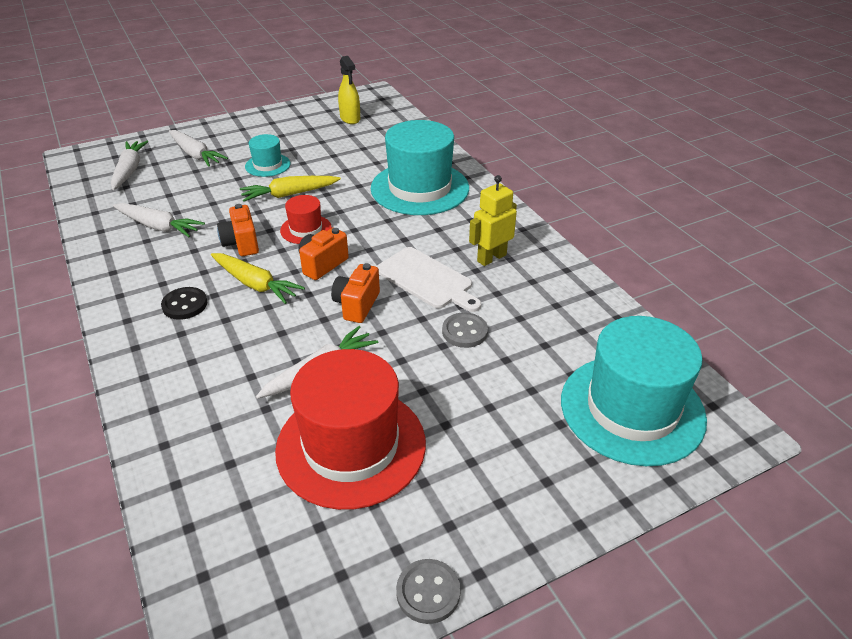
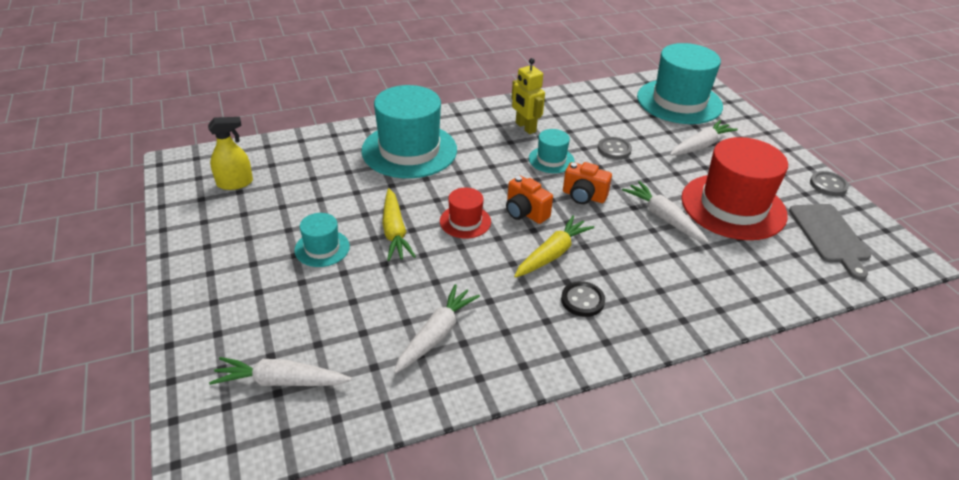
camera: 85 degrees left, 0 degrees up
(195, 154) = (264, 314): white carrot -> white carrot (700, 146)
(241, 244) = (483, 265): orange camera -> none
(286, 560) = (829, 236): none -> grey cutting board
(426, 279) = (551, 160): white cutting board -> turquoise hat

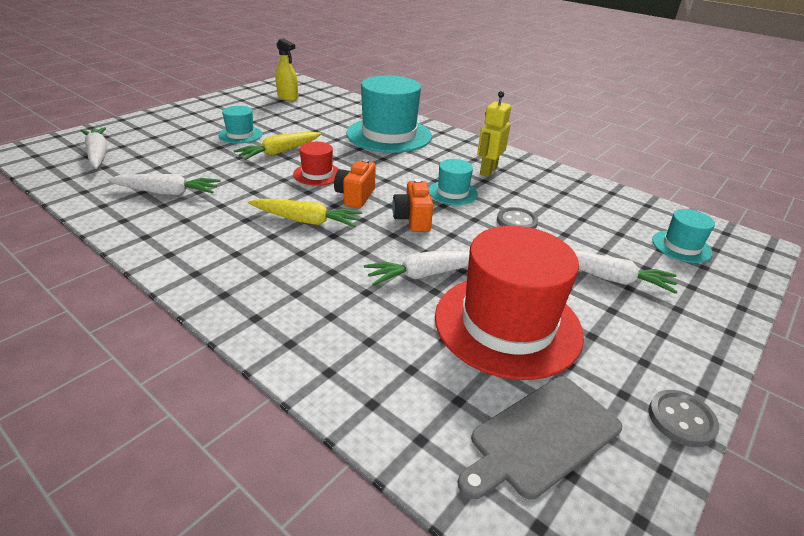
camera: 60 degrees right, 5 degrees down
(582, 300) = (248, 249): black button -> none
(663, 218) = (427, 274): white carrot -> white carrot turned 135 degrees counterclockwise
(679, 101) = (681, 246): turquoise hat -> turquoise hat, size x0.48

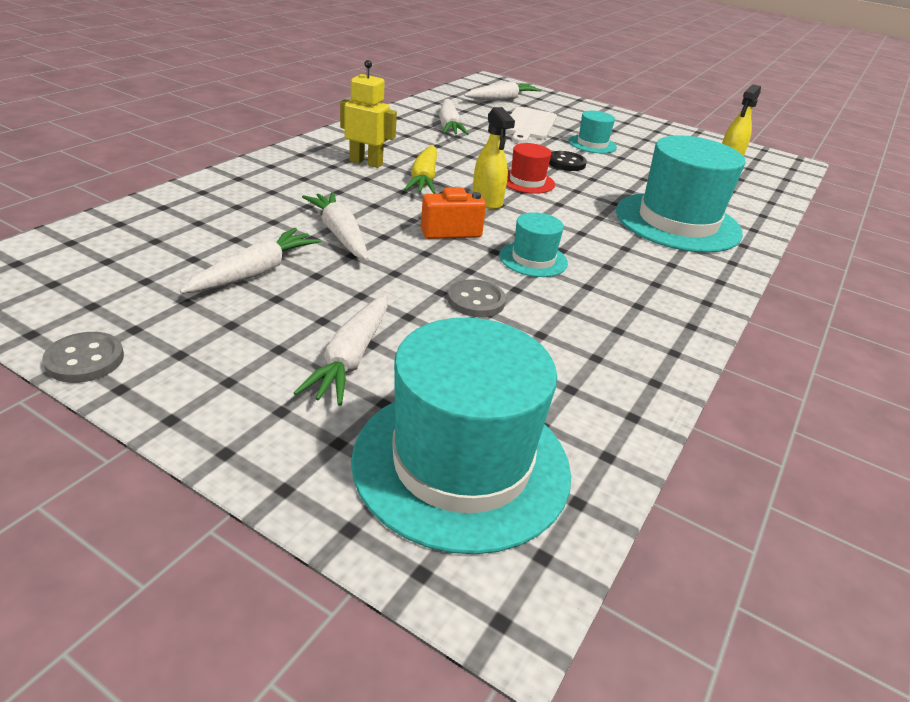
camera: 80 degrees right, 0 degrees up
(182, 153) = (529, 125): none -> white cutting board
(280, 152) = (566, 163): yellow carrot -> black button
(355, 196) = (487, 201): orange camera -> yellow spray bottle
(488, 171) = (622, 292): yellow robot -> yellow robot (366, 162)
(507, 324) = (254, 272): red hat -> white carrot
(541, 436) = (99, 274): grey cutting board -> none
(681, 246) = (461, 464): turquoise hat -> turquoise hat, size x2.09

